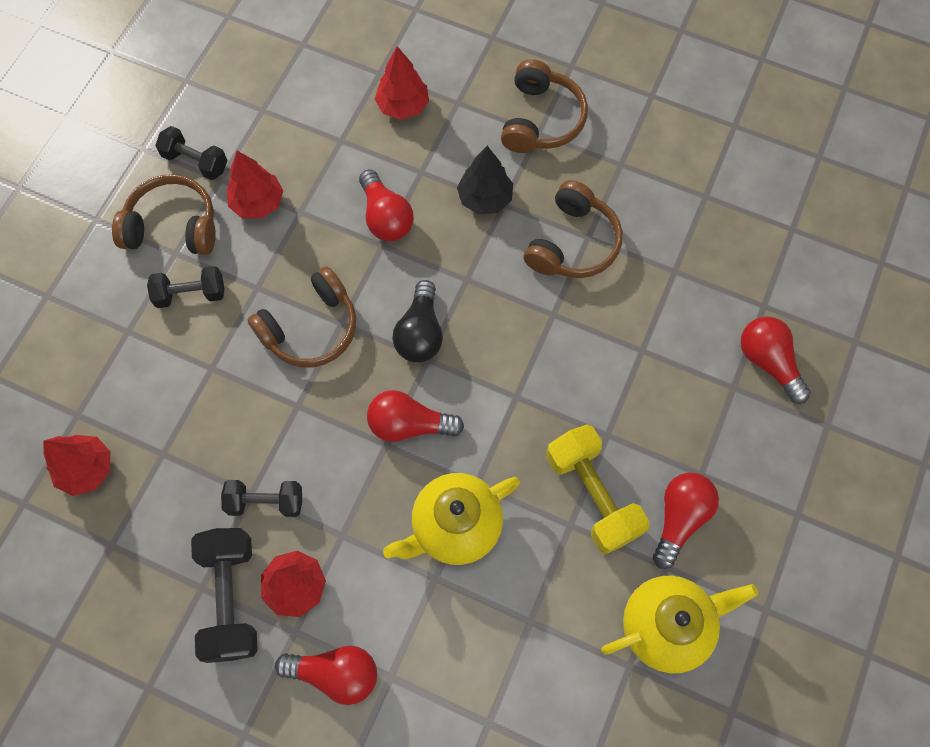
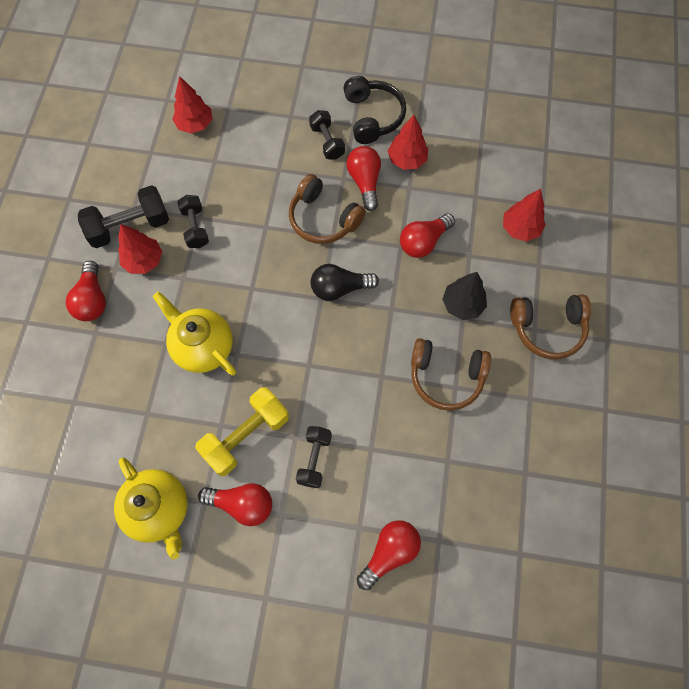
camera: 75 degrees right, 0 degrees up
(173, 226) = (372, 117): brown headphones -> black headphones
(195, 161) = (425, 114): black dumbbell -> black dumbbell (314, 459)
(409, 424) = (269, 299): red light bulb -> red light bulb (365, 182)

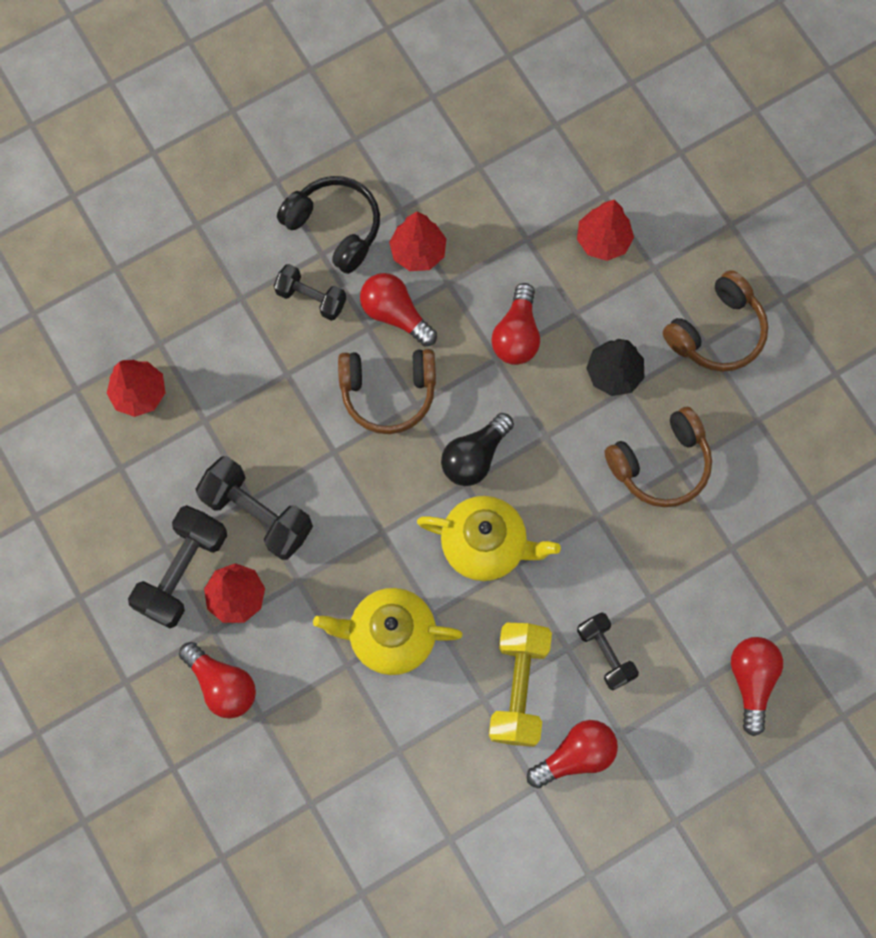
camera: 40 degrees left, 5 degrees up
(159, 510) = (501, 830): yellow teapot -> yellow teapot (485, 545)
(195, 227) = (257, 514): black dumbbell -> black dumbbell, size x1.59

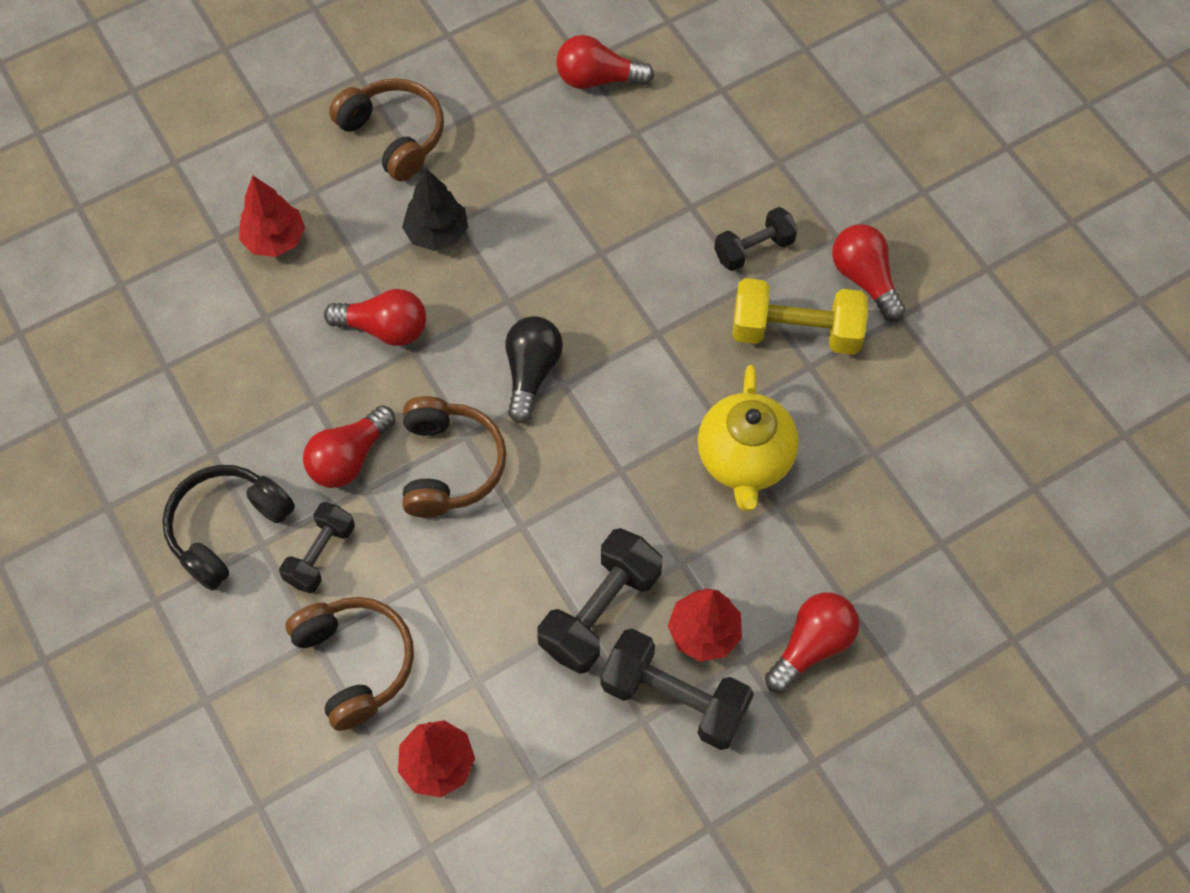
camera: 90 degrees left, 10 degrees down
(418, 252) = (270, 433): red tree -> none
(475, 456) = (531, 373): black light bulb -> black light bulb turned 120 degrees counterclockwise
(485, 545) = (636, 362): yellow teapot -> none
(661, 464) = (543, 192): brown headphones -> brown headphones (355, 663)
(751, 681) = (775, 121): red light bulb -> red light bulb (597, 79)

